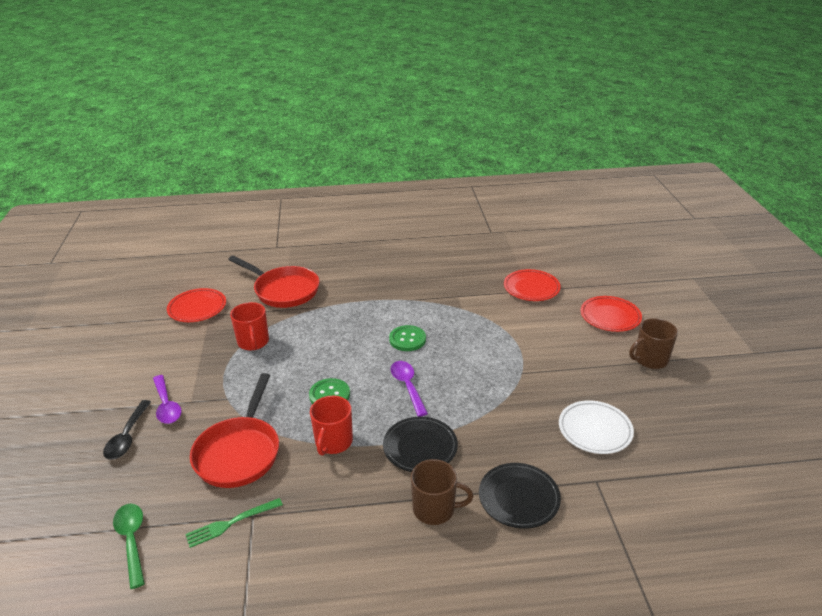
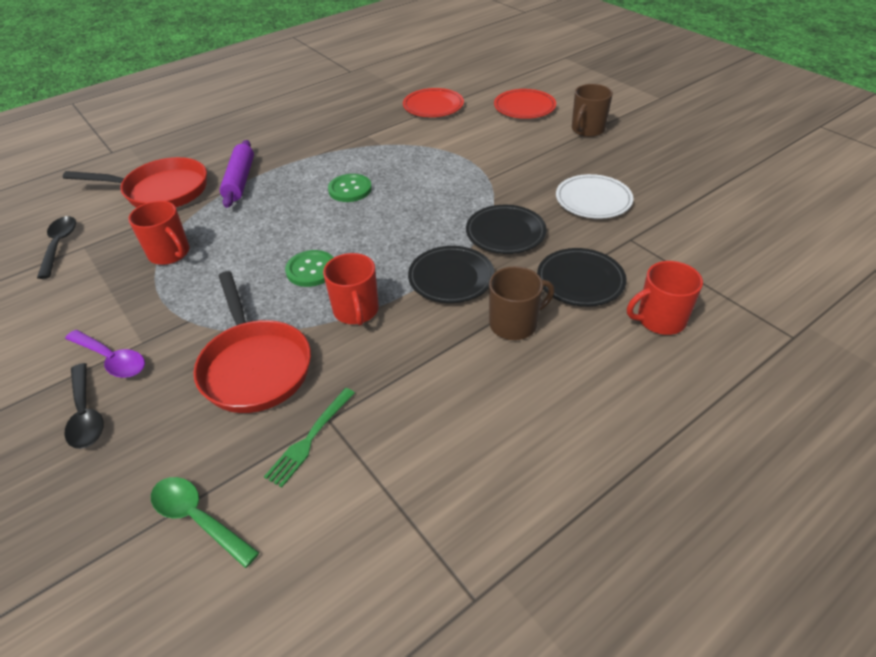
camera: 30 degrees left, 10 degrees up
(197, 308) = (59, 245): red plate -> black spoon
(338, 301) = (240, 180): none -> purple rolling pin
(407, 386) = (389, 230): purple spoon -> none
(494, 428) = (505, 233): none -> black plate
(556, 566) = (660, 320): none -> red mug

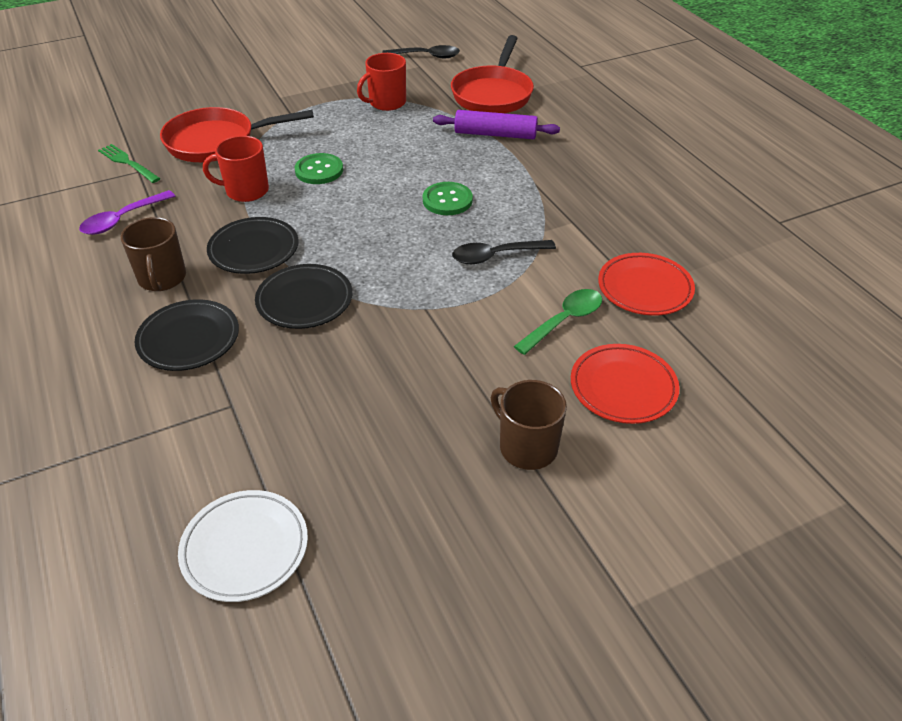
camera: 100 degrees right, 0 degrees up
(86, 414) = (222, 82): black spoon -> black spoon (495, 256)
(112, 359) = (269, 87): purple spoon -> purple spoon (122, 219)
(198, 518) = (103, 123): green spoon -> green spoon (564, 321)
(593, 200) = (330, 394): white plate -> white plate (245, 548)
(660, 320) = (90, 383): red mug -> none

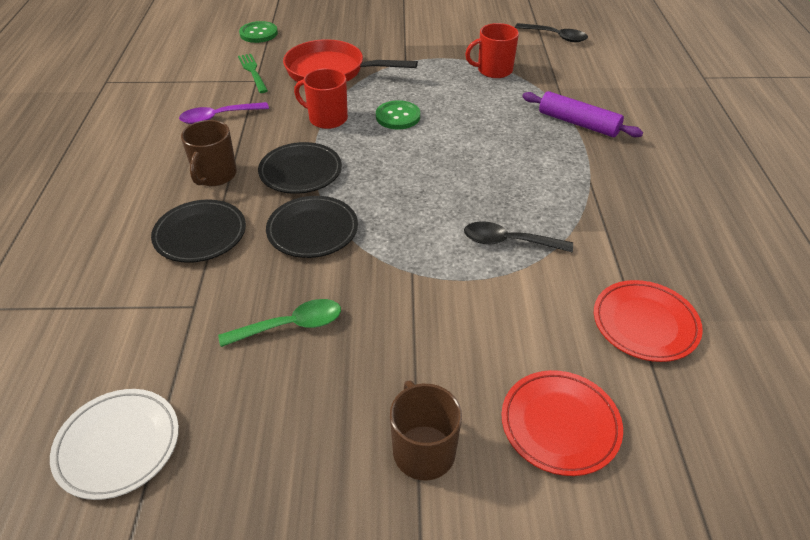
camera: 25 degrees right, 0 degrees up
(447, 200) = (495, 174): green button -> green button (258, 33)
(493, 94) = (598, 85): red pan -> none
(564, 321) = (539, 330): green spoon -> green spoon (291, 326)

